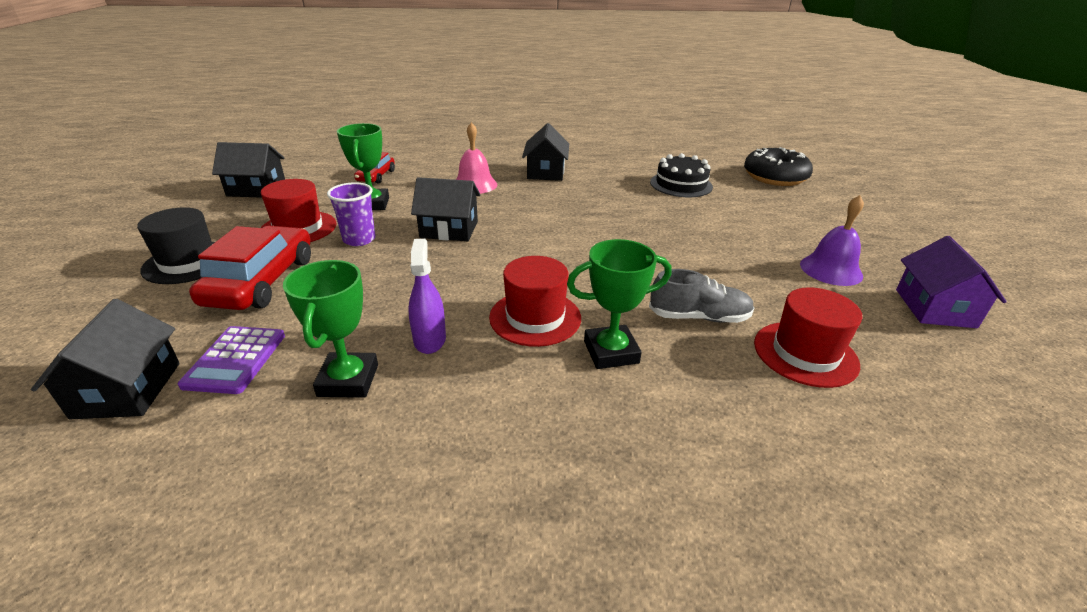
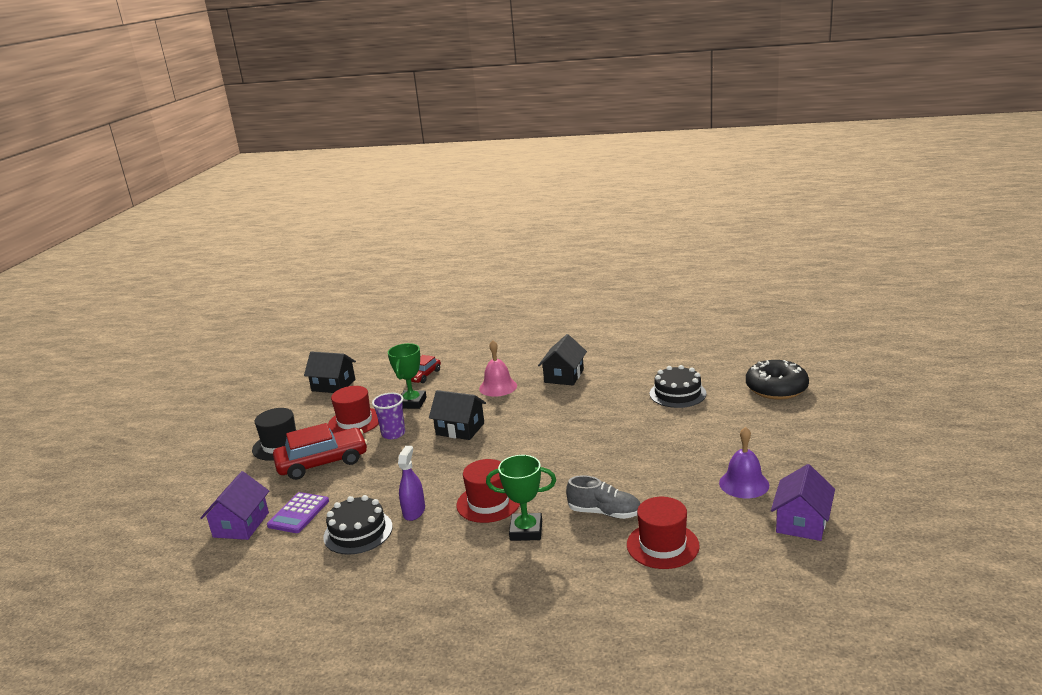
camera: 20 degrees right, 10 degrees down
(127, 390) = (241, 525): black house -> purple house
(261, 281) = (322, 462): red car -> red car turned 45 degrees clockwise
(348, 380) = (358, 532): green trophy -> black cake

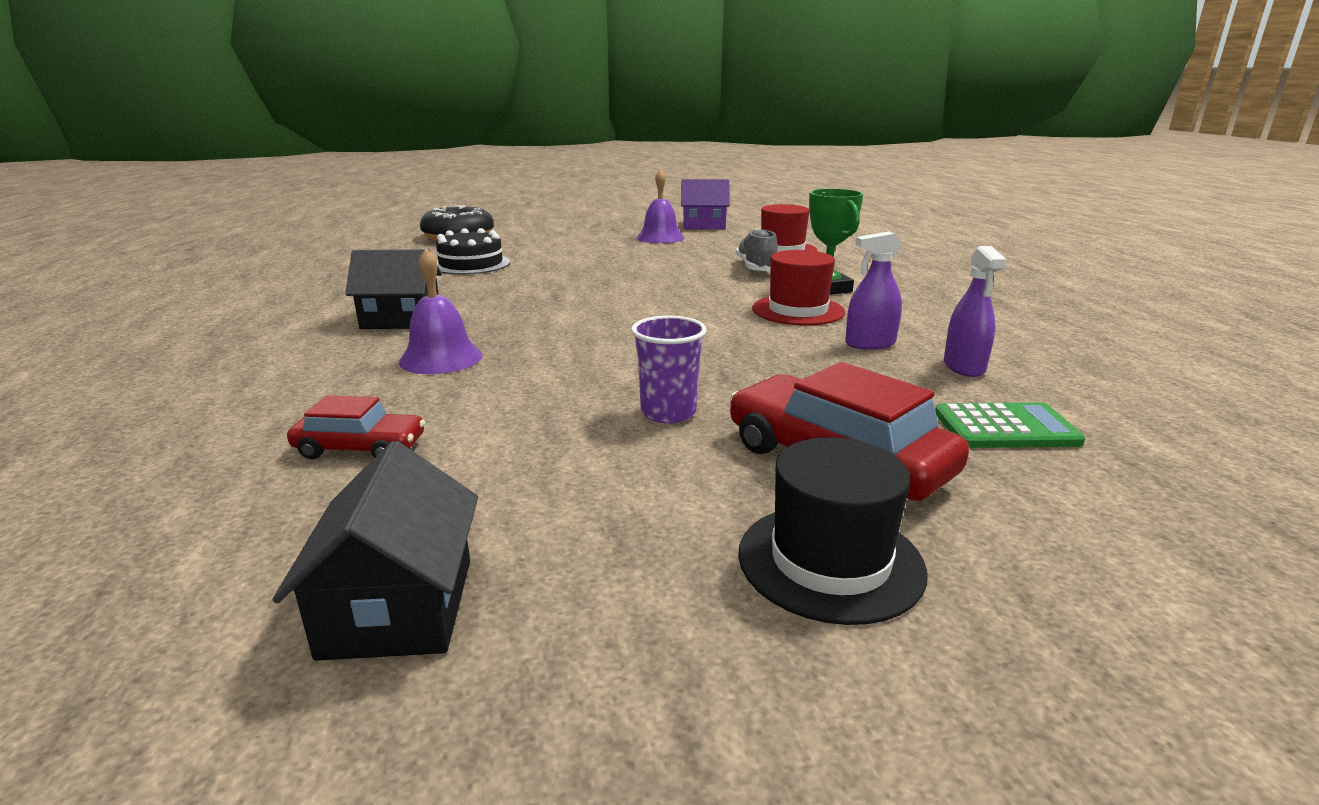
camera: 115 degrees left, 0 degrees up
(241, 525) = (1130, 478): purple house -> none
(298, 513) = (1005, 427): purple calculator -> green calculator
(355, 422) = (639, 476): red hat -> none
(358, 532) = (964, 367): black cake -> purple spray bottle
(412, 403) = (520, 426): green trophy -> none
(460, 429) = (617, 359): black house -> none
(498, 387) = (441, 358): pink bell -> purple bell

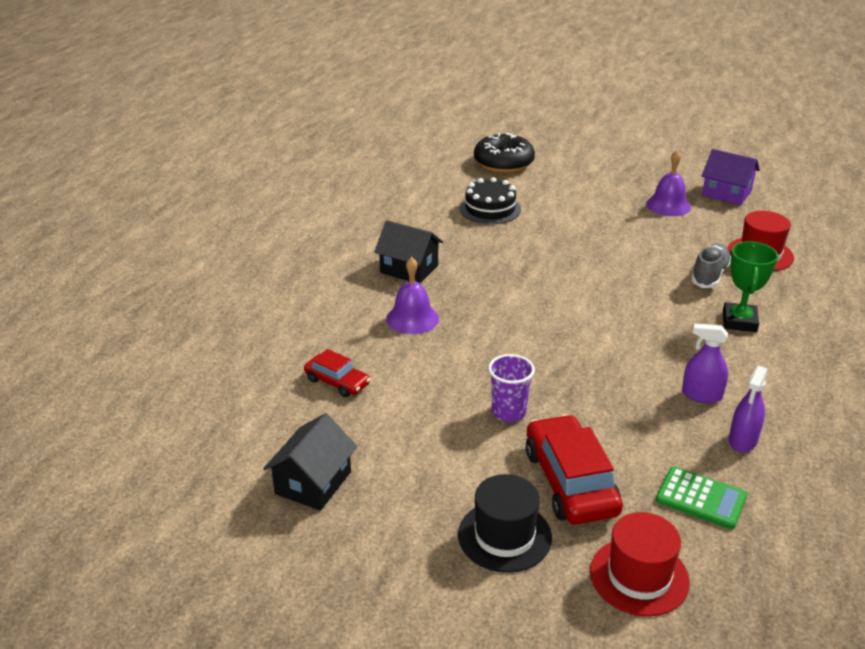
camera: 30 degrees right, 10 degrees up
(798, 310) = (687, 341): red hat -> red hat (639, 576)

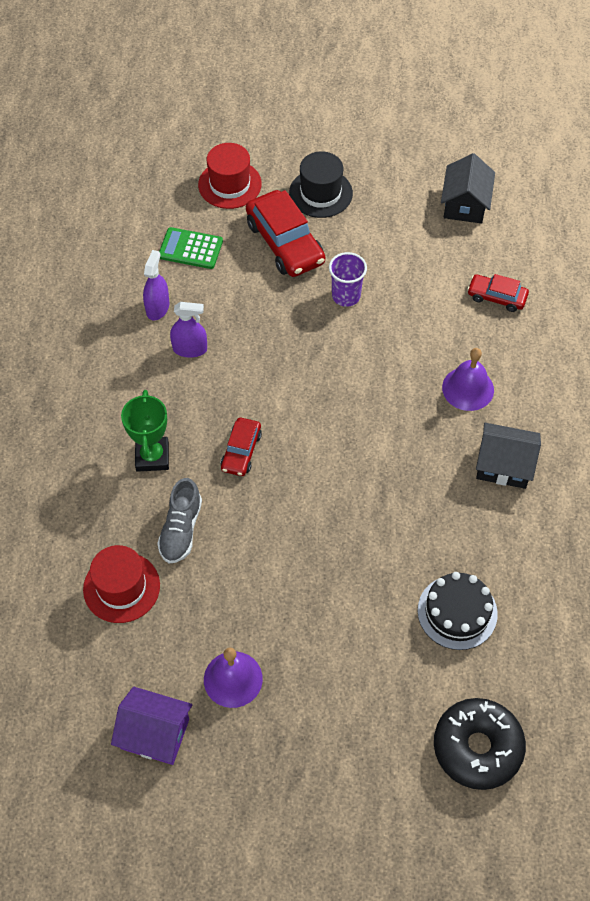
camera: 165 degrees right, 25 degrees up
(650, 312) = (241, 451): none -> red car

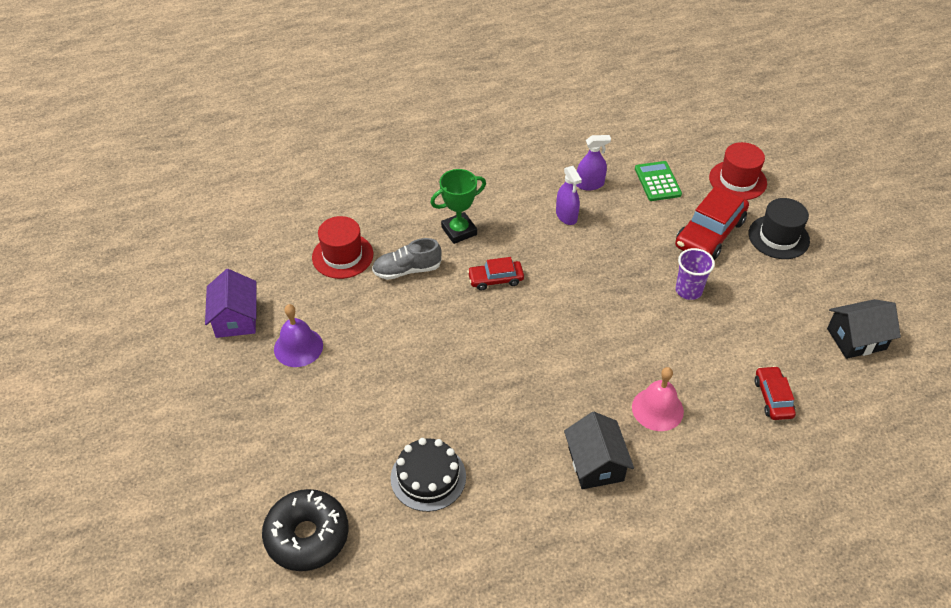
camera: 65 degrees right, 10 degrees down
(468, 388) = (657, 409): purple bell -> pink bell

